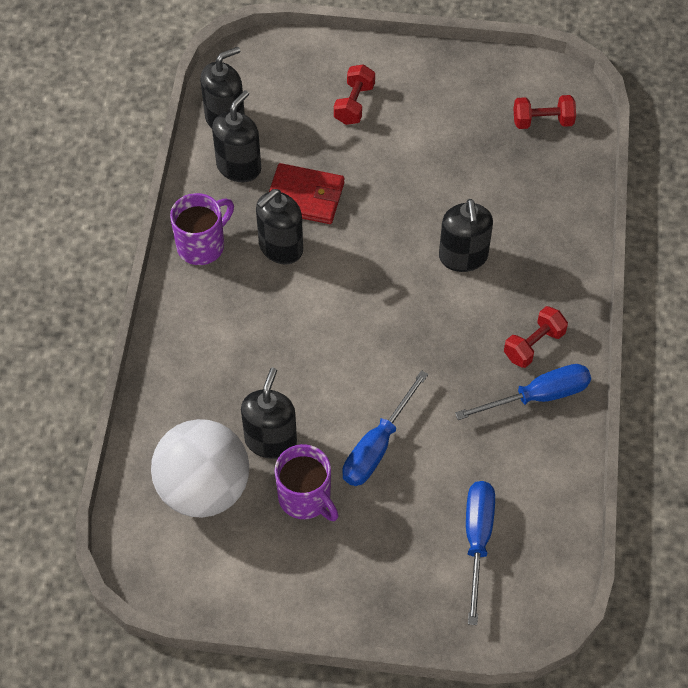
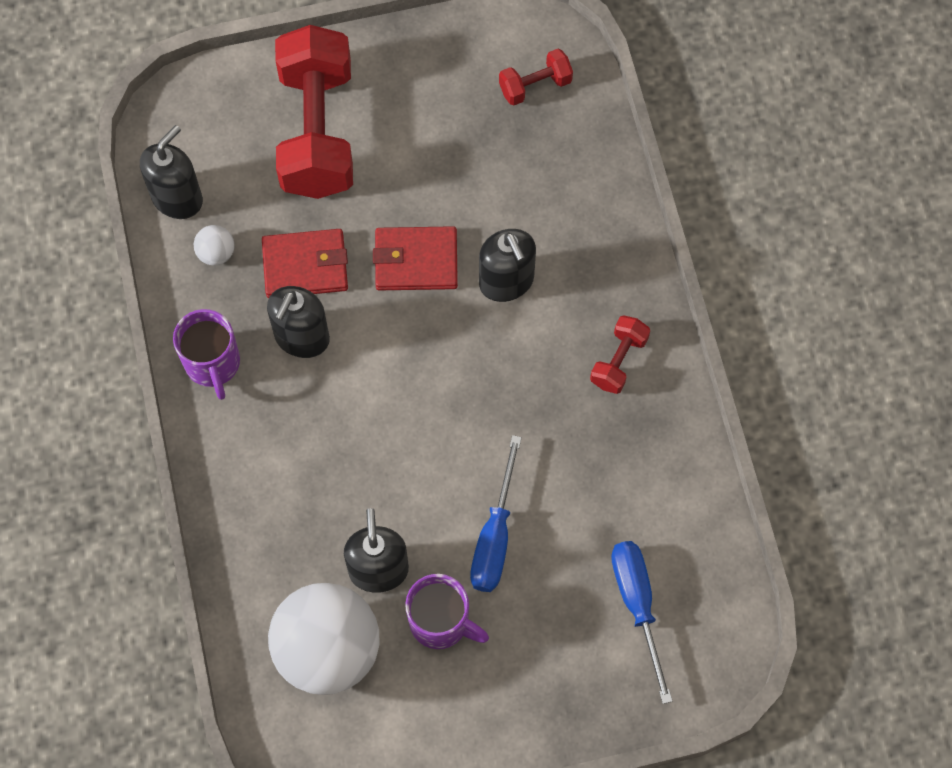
camera: 20 degrees left, 10 degrees up
(202, 245) = (213, 364): purple mug -> purple mug turned 135 degrees clockwise
(239, 167) = (216, 253): black soap dispenser -> white ball
(354, 104) = (317, 131): red dumbbell -> red dumbbell, size x2.24
(395, 220) = (416, 261): none -> red wallet
(538, 396) = (644, 419): blue screwdriver -> none

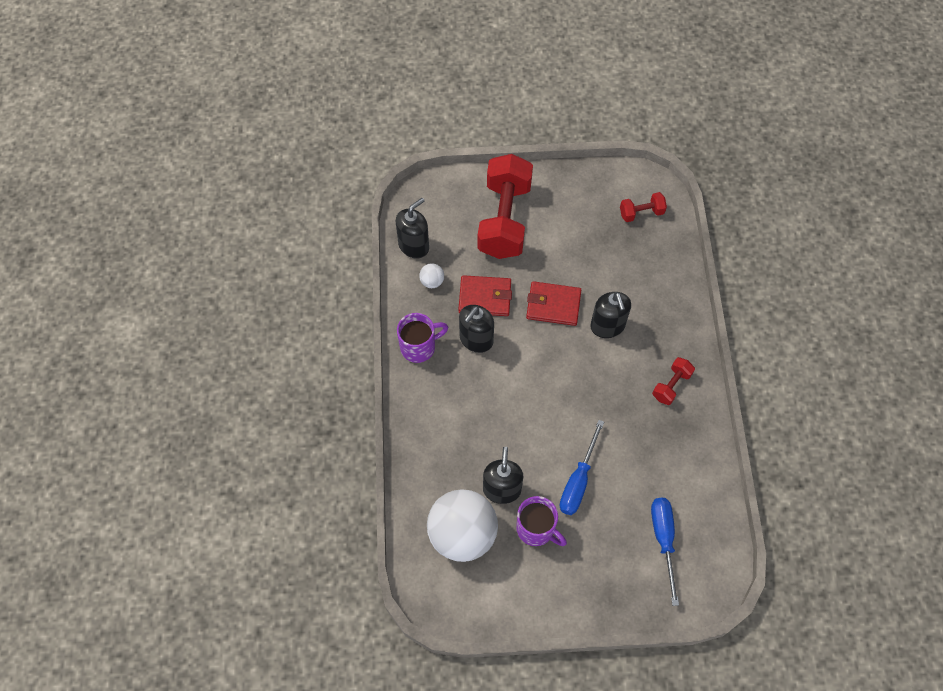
camera: 10 degrees right, 5 degrees down
(213, 364) = (419, 347): purple mug -> purple mug turned 105 degrees counterclockwise

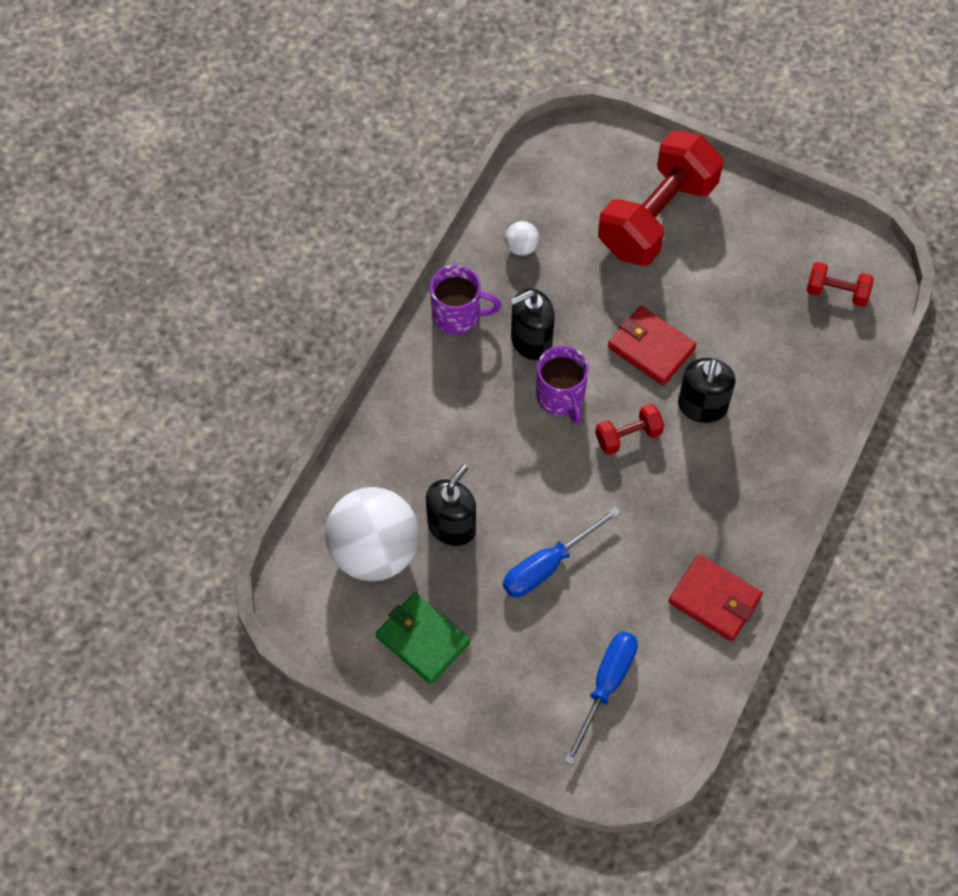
camera: 30 degrees right, 0 degrees up
(414, 246) = (526, 194): black soap dispenser -> none
(485, 297) = (573, 297): red wallet -> red wallet (714, 599)
(530, 576) = (422, 640): none -> green wallet
(536, 529) = (463, 592): purple mug -> purple mug (561, 397)
(671, 385) = (735, 516): red dumbbell -> red dumbbell (628, 436)

